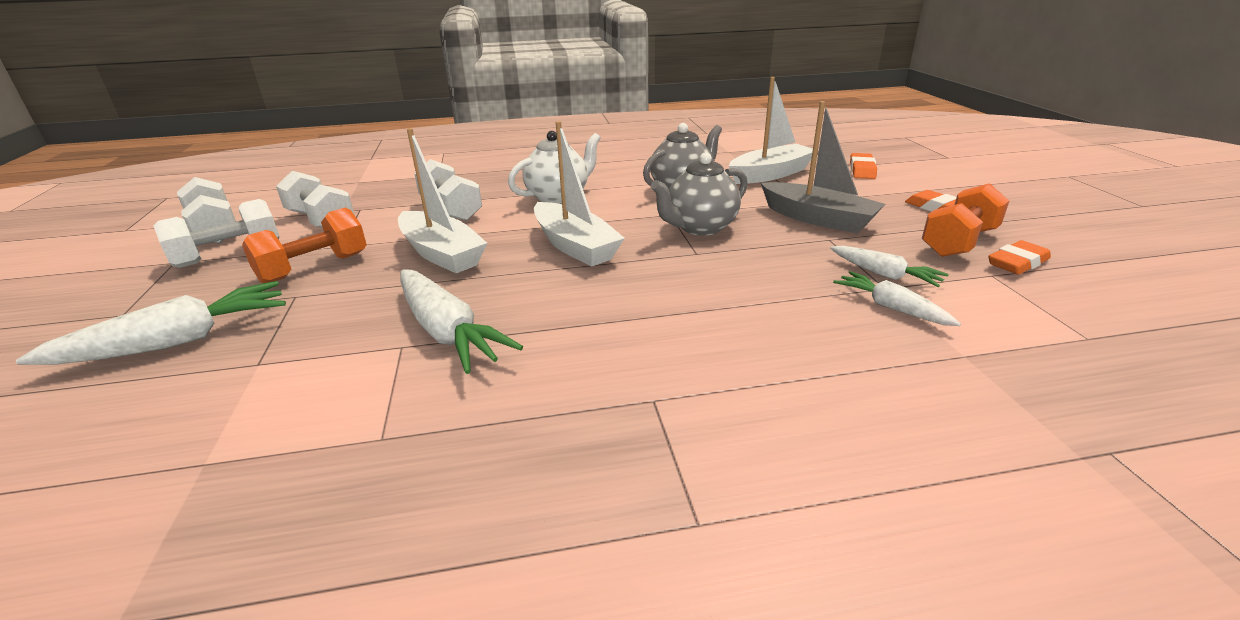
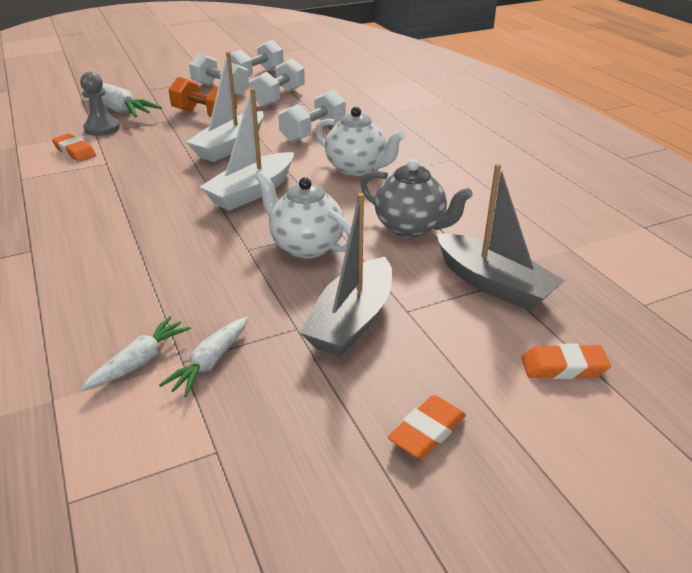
camera: 75 degrees right, 5 degrees up
(248, 356) = (102, 128): none -> grey pawn
(447, 331) = (121, 172): white carrot -> none
(700, 227) = (305, 246): grey teapot -> white teapot
(770, 174) = (493, 284): white boat -> grey boat
(958, 242) = (307, 436): orange dumbbell -> none
(1017, 263) = (250, 483): orange eraser -> orange eraser (75, 152)

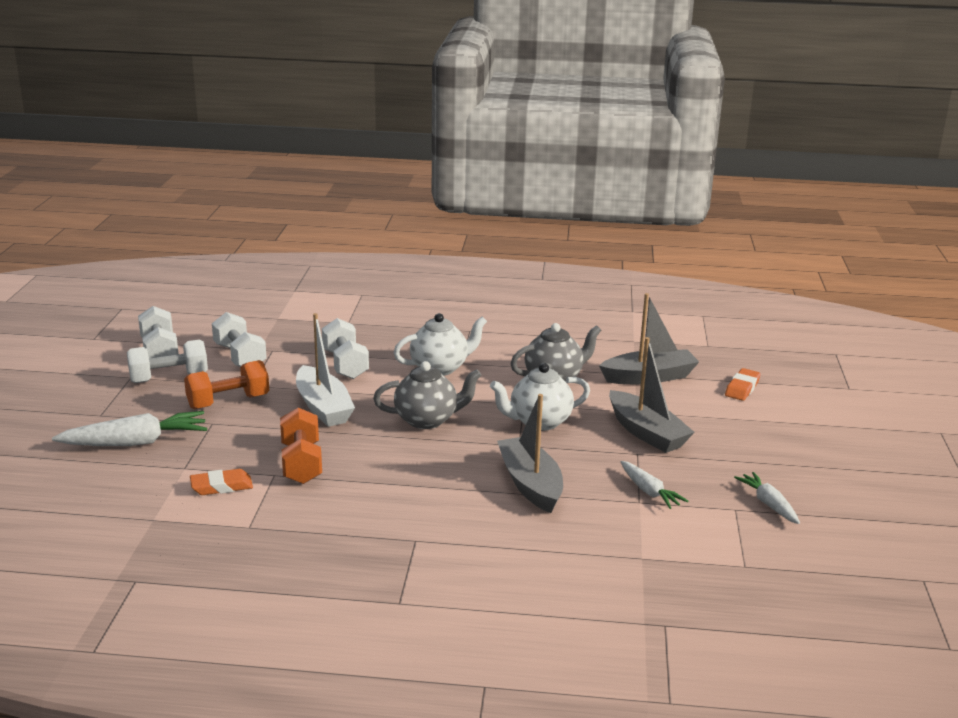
camera: 60 degrees left, 10 degrees down
(102, 128) = (179, 461): grey pawn -> none
(131, 166) = (301, 463): none -> orange dumbbell
(139, 361) = (626, 517): white carrot -> white carrot (768, 504)
(171, 278) = (530, 484): none -> grey boat
(252, 192) = (427, 420): white boat -> grey teapot
(427, 431) = (764, 443): orange eraser -> none

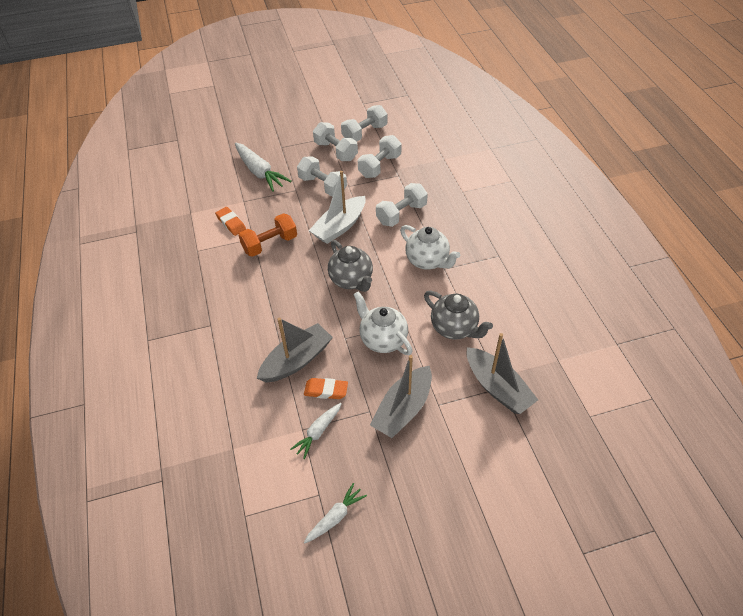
camera: 70 degrees right, 25 degrees up
(228, 402) = (322, 185): orange dumbbell -> white dumbbell
(742, 388) = (522, 460): orange eraser -> orange eraser (326, 390)

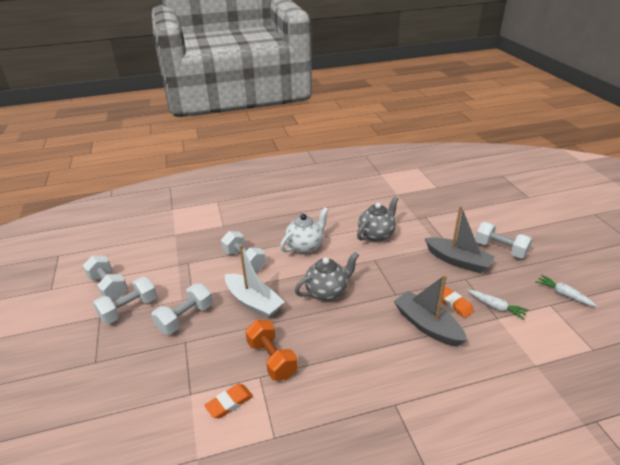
camera: 90 degrees left, 15 degrees down
(259, 172) = (138, 381): white carrot -> none
(326, 390) = (454, 304): orange eraser -> orange eraser turned 45 degrees counterclockwise
(380, 166) = (169, 275): white dumbbell -> white dumbbell (500, 249)
(382, 339) = (393, 272): white teapot -> none
(497, 387) = (426, 218): grey boat -> none

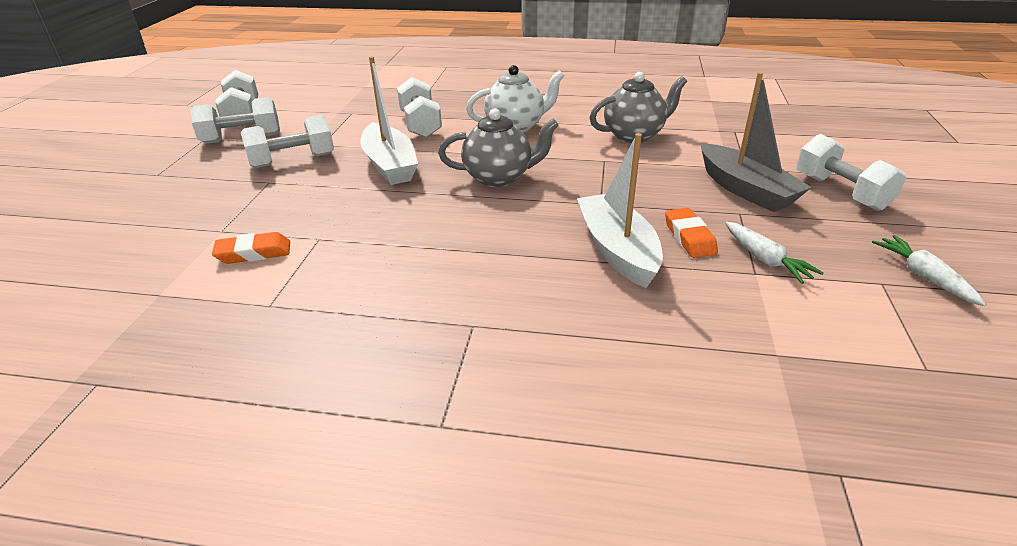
camera: 25 degrees right, 0 degrees up
(272, 359) = (352, 225): orange dumbbell -> none
(427, 325) = (617, 250): grey boat -> white boat

